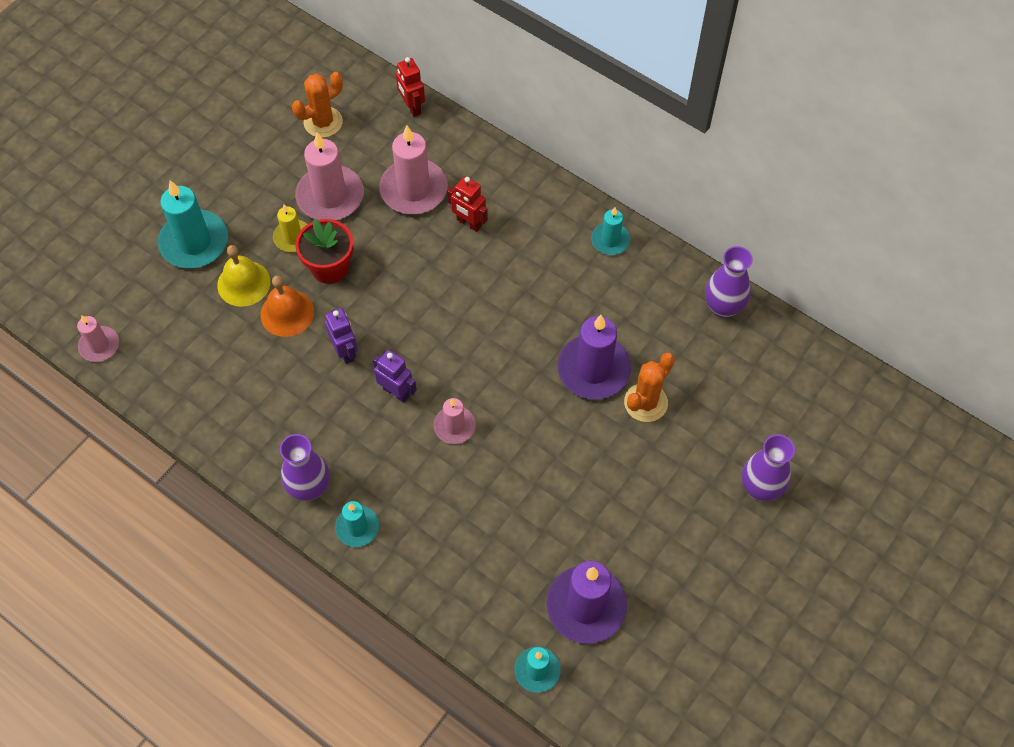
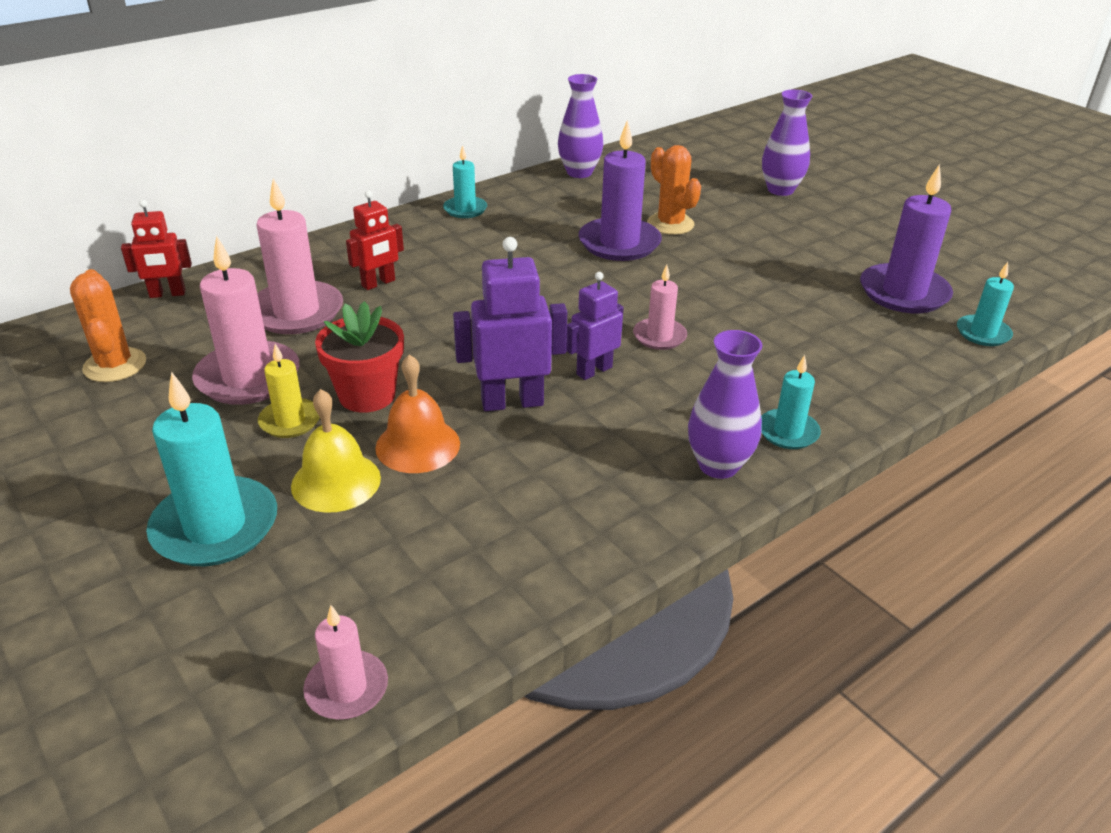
camera: 75 degrees left, 25 degrees down
(345, 352) = (512, 402): purple robot -> purple robot, size x1.55

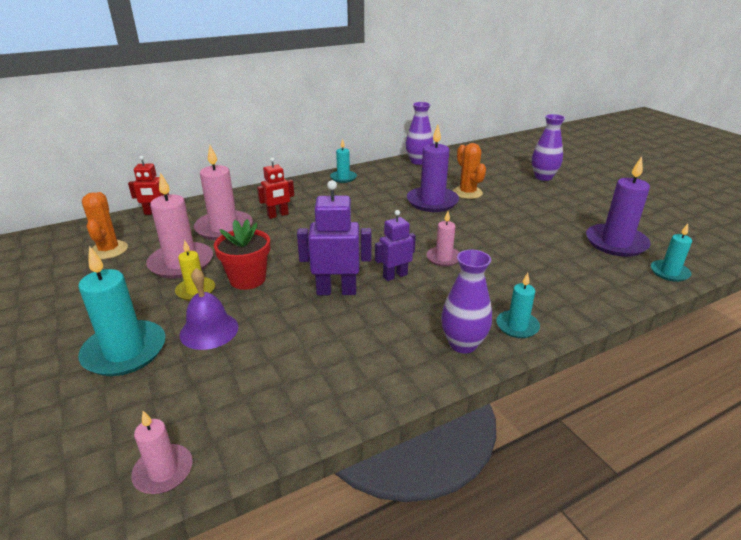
camera: 10 degrees right, 5 degrees down
(336, 481) = (209, 330): yellow bell -> purple bell
(418, 445) = (268, 312): orange bell -> none

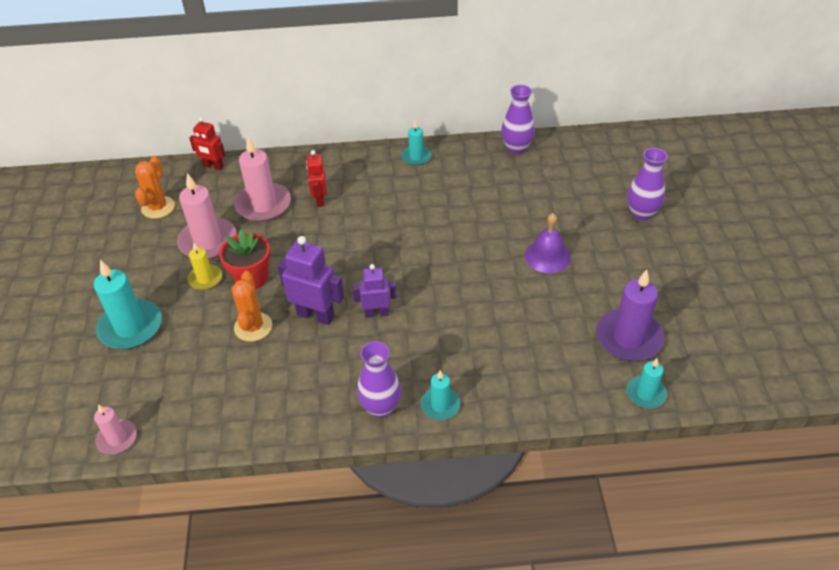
camera: 25 degrees right, 15 degrees up
(209, 330) = (196, 326): purple bell -> purple bell (547, 256)
(278, 215) = (320, 200): red robot -> red robot turned 90 degrees clockwise
(432, 202) = (483, 221): purple candle -> none
(443, 258) = (436, 305): pink candle -> none
(467, 193) = (532, 217): orange cactus -> orange cactus (253, 327)

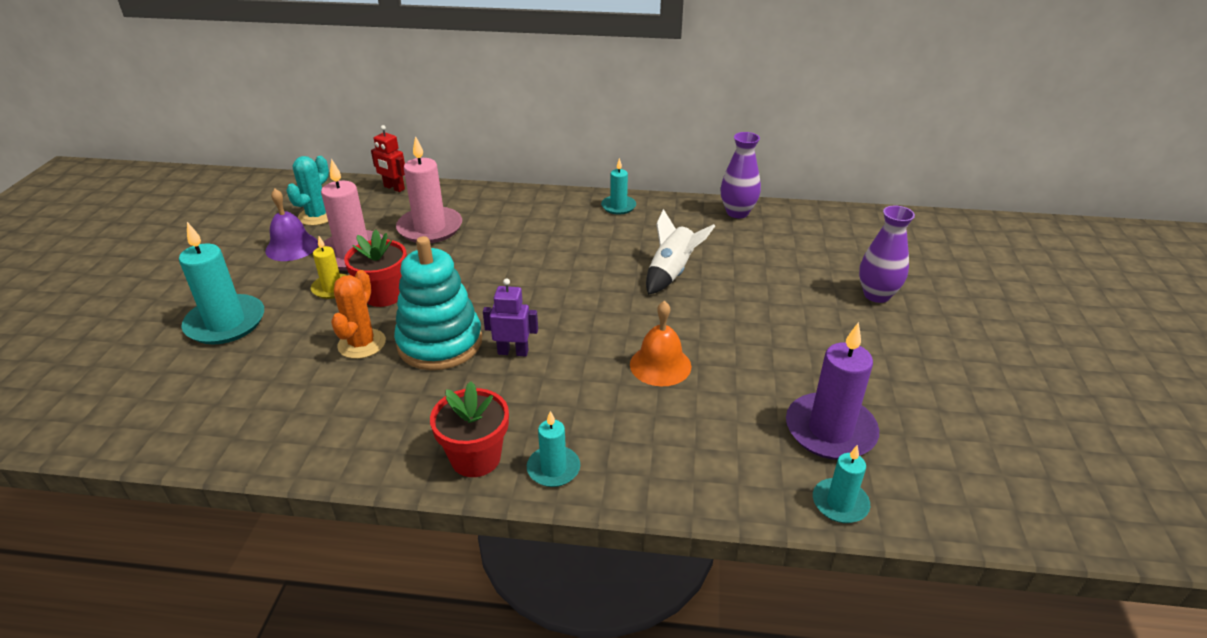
camera: 10 degrees right, 10 degrees down
(117, 438) = (143, 437): pink candle -> none
(158, 207) = (317, 216): orange cactus -> turquoise cactus
(316, 315) = (440, 343): purple robot -> turquoise stacking toy
(320, 200) = (494, 231): red robot -> none
(380, 407) = (475, 458): purple vase -> red flower pot
(479, 218) = (671, 273): none -> white rocket
(493, 305) = (660, 365): none -> orange bell
(547, 256) = (745, 323): purple bell -> purple bell (291, 247)

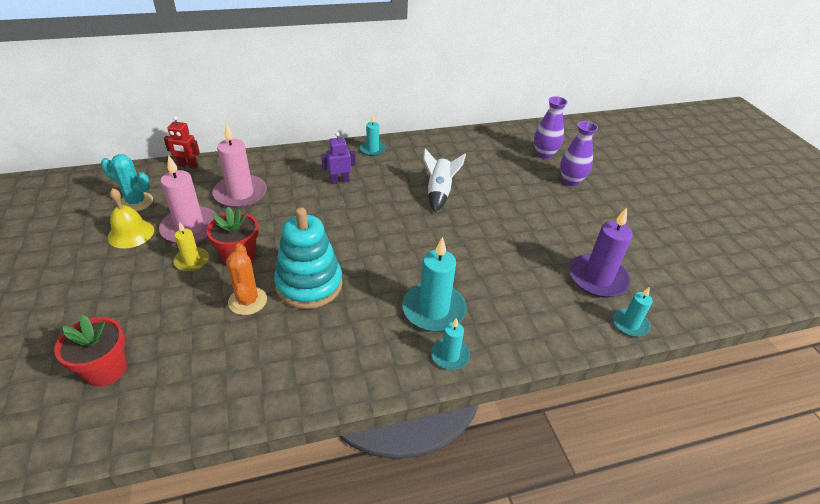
camera: 25 degrees left, 5 degrees up
(226, 323) = (115, 313): turquoise candle -> turquoise candle (433, 310)
(291, 247) = (131, 233): purple bell -> yellow bell
(317, 216) = (136, 202): turquoise cactus -> turquoise cactus turned 75 degrees counterclockwise
(475, 458) = (392, 364): red flower pot -> red flower pot (106, 369)
(513, 352) = (367, 277): purple robot -> purple robot (339, 181)
(660, 365) = (472, 261): orange bell -> none
(737, 212) = (454, 140): purple vase -> purple vase (544, 154)

